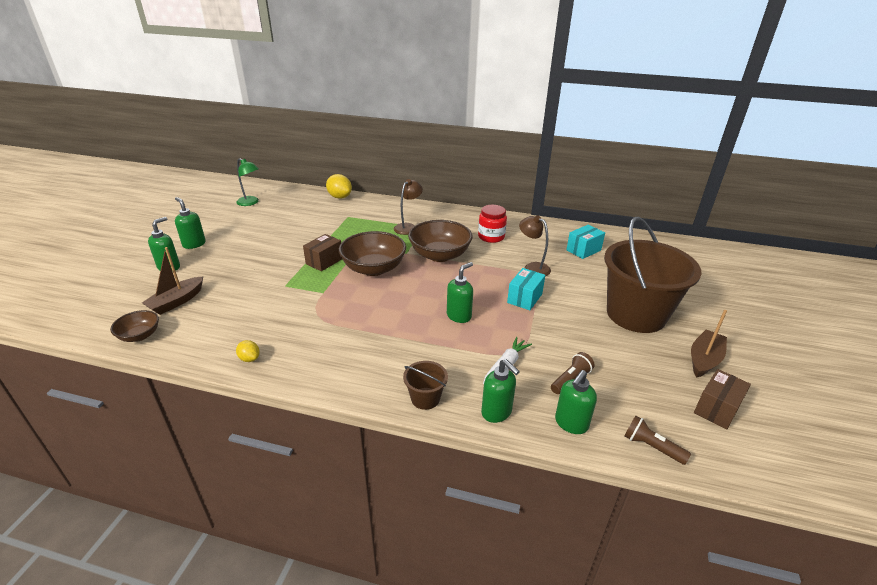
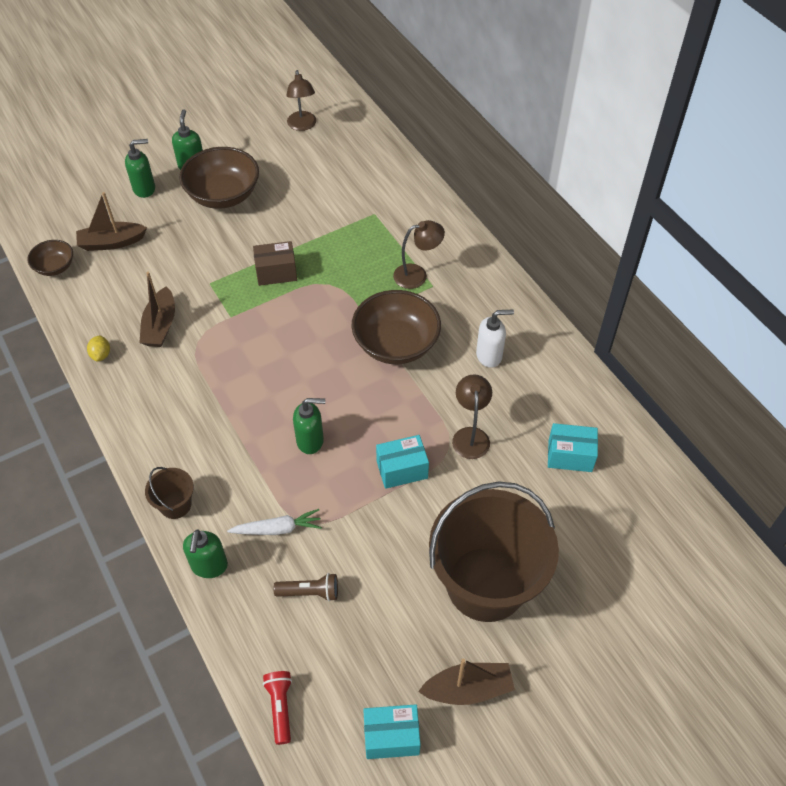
camera: 45 degrees right, 20 degrees up
(251, 203) = (302, 125): green lamp -> brown lamp
(277, 321) = (160, 326): none -> brown boat
(340, 197) = (403, 172): yellow lemon -> none
(374, 268) = (309, 316): brown bowl -> brown bowl (223, 195)
(491, 237) = (489, 355): red jar -> white soap dispenser
(571, 423) = (249, 629): green soap dispenser -> none
(651, 447) = (280, 707): brown flashlight -> red flashlight
(716, 409) = (391, 737): brown box -> turquoise box

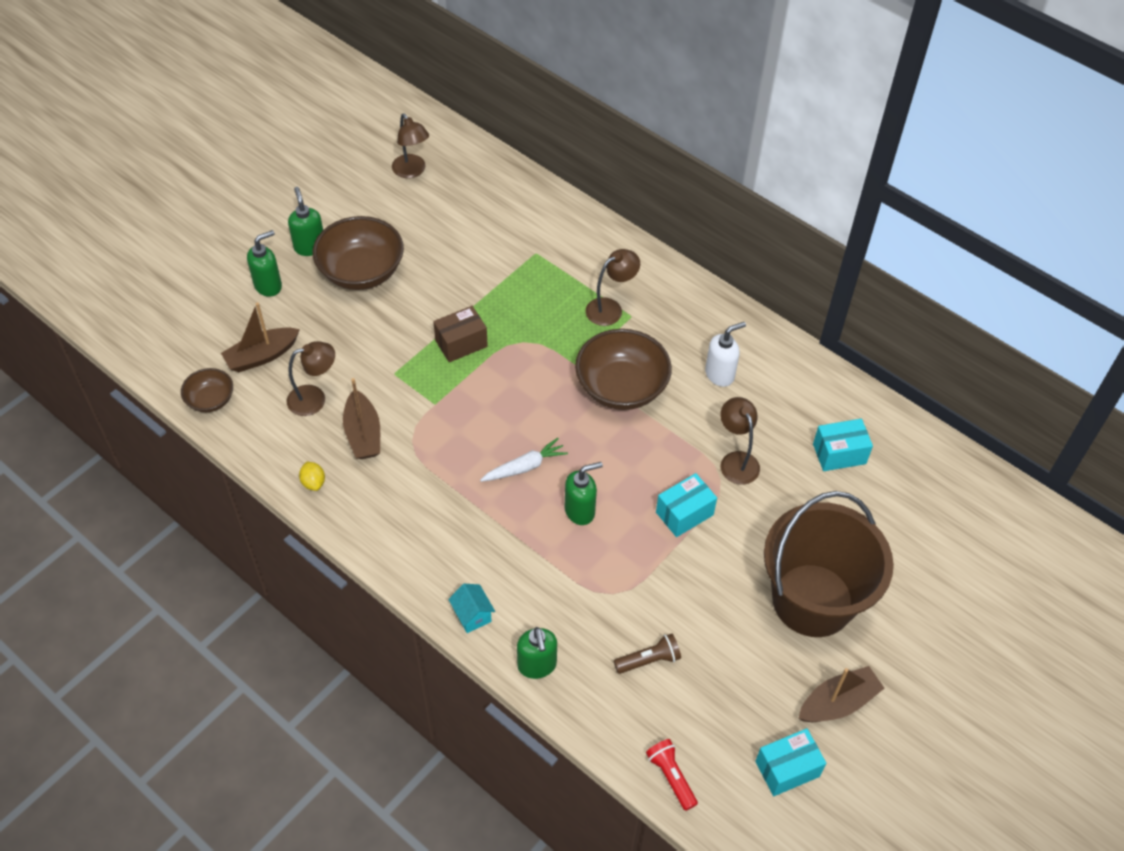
camera: 20 degrees left, 0 degrees up
(136, 287) = (314, 398): none -> brown lamp
(175, 505) = (472, 615): brown bucket -> turquoise house
(277, 529) = (588, 608): white carrot -> white carrot (525, 467)

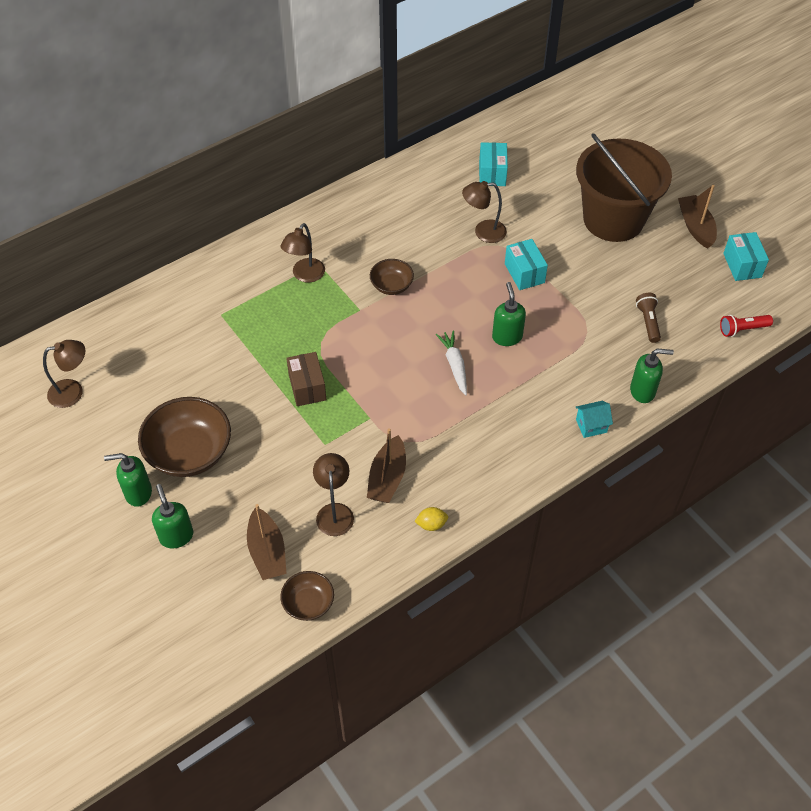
camera: 75 degrees left, 0 degrees up
(363, 434) = (387, 478): brown boat -> brown boat turned 105 degrees clockwise
(610, 308) = (305, 275): brown lamp -> brown lamp turned 135 degrees counterclockwise
(621, 387) = (391, 286): brown bowl -> brown bowl, size x0.54
(720, 374) = (398, 222): white soap dispenser -> none

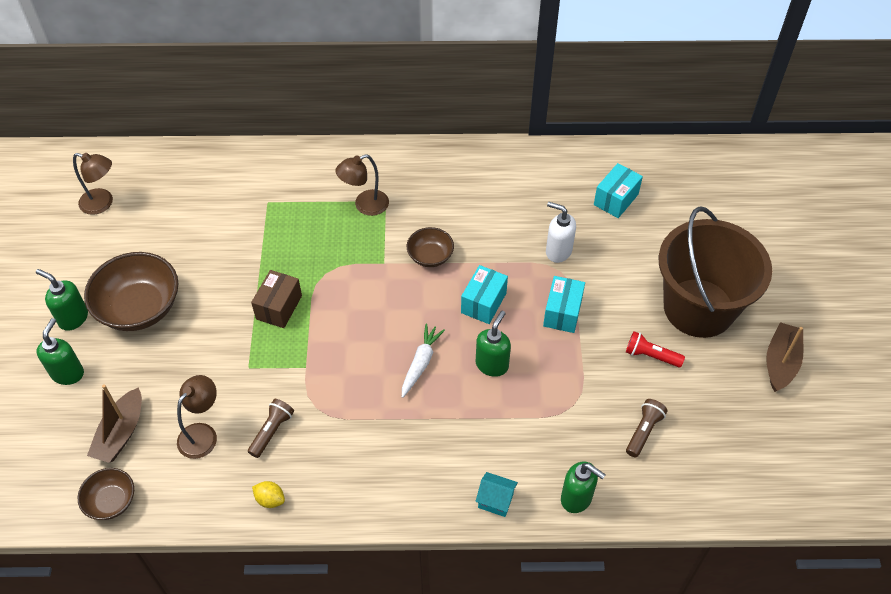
camera: 35 degrees right, 0 degrees up
(387, 478) = (271, 431): brown boat -> brown flashlight
(483, 232) = (558, 251): brown lamp -> white soap dispenser
(742, 265) = (797, 431): turquoise box -> turquoise box (483, 303)
(742, 329) = (738, 499): red flashlight -> red flashlight (651, 356)

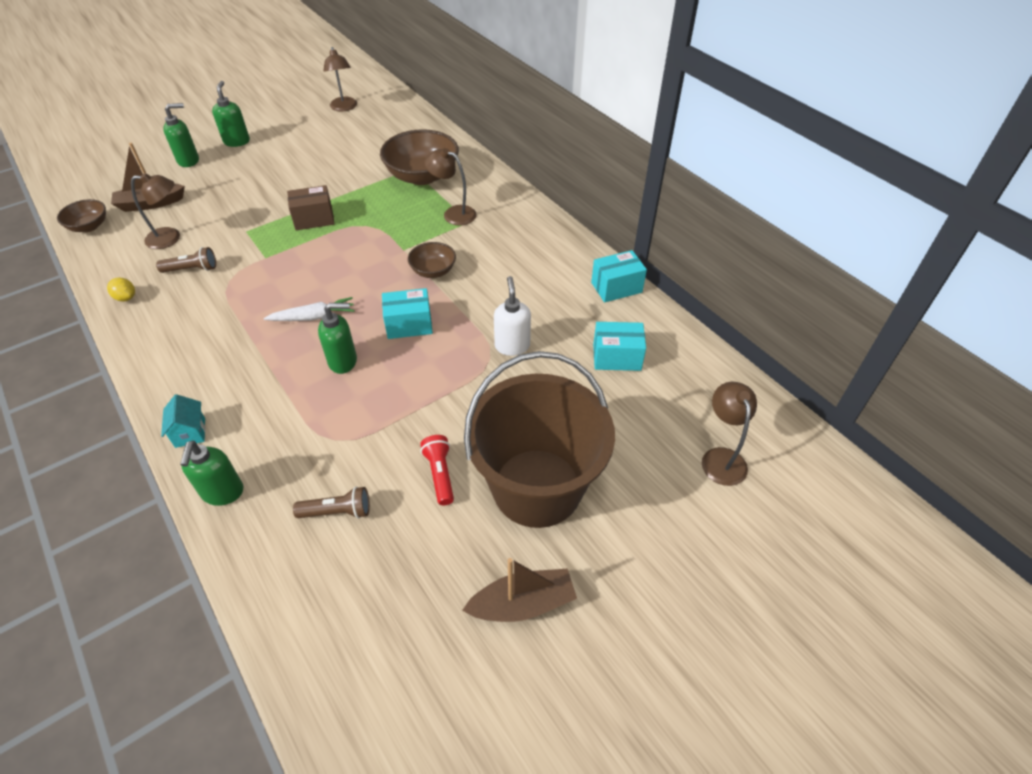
camera: 55 degrees right, 5 degrees down
(139, 308) = (265, 162): brown bowl -> brown bowl (422, 176)
(270, 499) = (126, 298): yellow lemon -> yellow lemon turned 45 degrees counterclockwise
(562, 312) = (441, 382): turquoise box -> turquoise box (616, 287)
(739, 201) = (721, 458): none -> brown lamp

